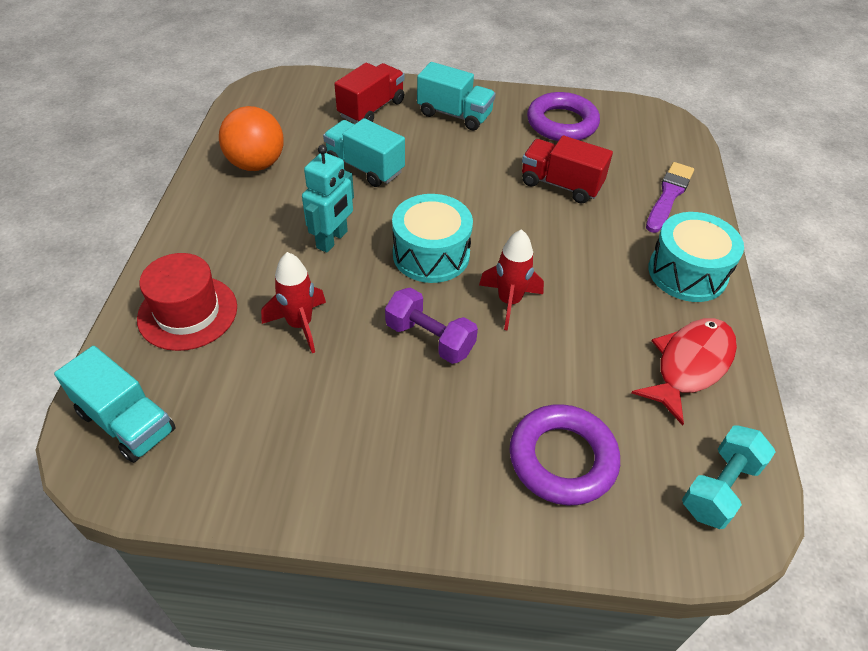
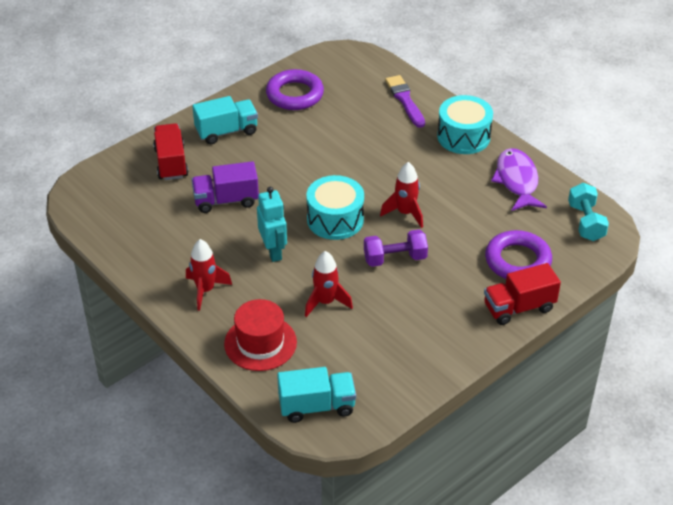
camera: 45 degrees left, 5 degrees down
(226, 228) = (205, 290): none -> red rocket
(256, 164) = (159, 245): orange ball -> none
(365, 167) = (226, 200): turquoise truck -> purple truck
(560, 185) = (345, 133): red truck -> red truck (519, 307)
(689, 365) = (517, 181): red fish -> purple fish

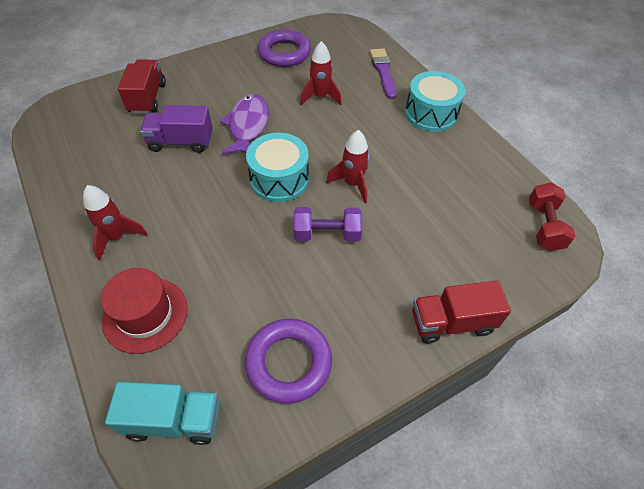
camera: 10 degrees right, 10 degrees up
(226, 131) = (210, 77): turquoise truck -> none
(273, 251) = (204, 204): turquoise robot -> none
(325, 302) = (236, 274): red rocket -> red rocket (320, 97)
(517, 181) = (476, 167): purple fish -> purple fish (248, 126)
(517, 261) = (461, 260): purple ring -> purple ring (289, 362)
(585, 222) = (544, 226): turquoise dumbbell -> red dumbbell

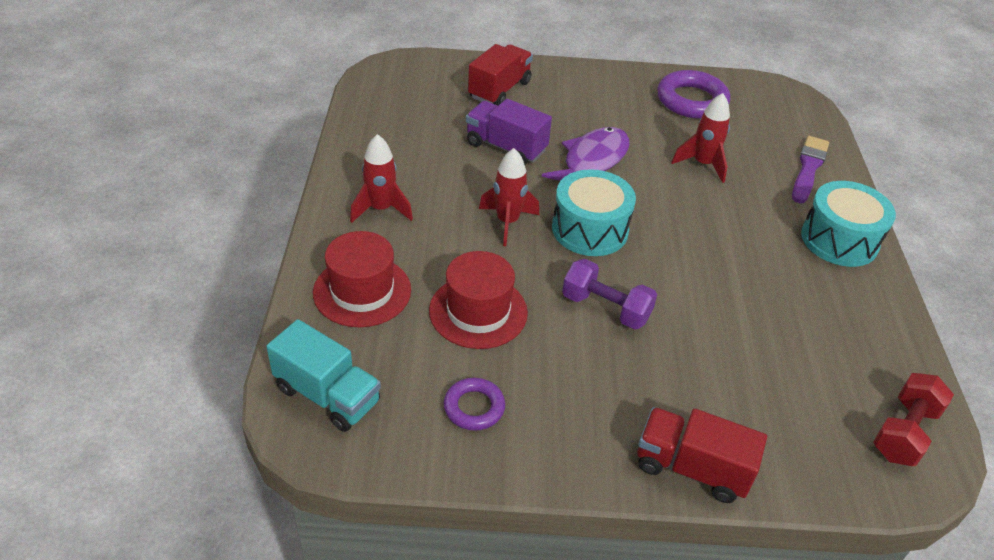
camera: 30 degrees right, 10 degrees down
(243, 284) = (478, 311): none -> red hat
(289, 362) = (474, 407): purple ring -> purple ring, size x0.58
(352, 184) = (675, 272): red rocket -> red rocket (507, 222)

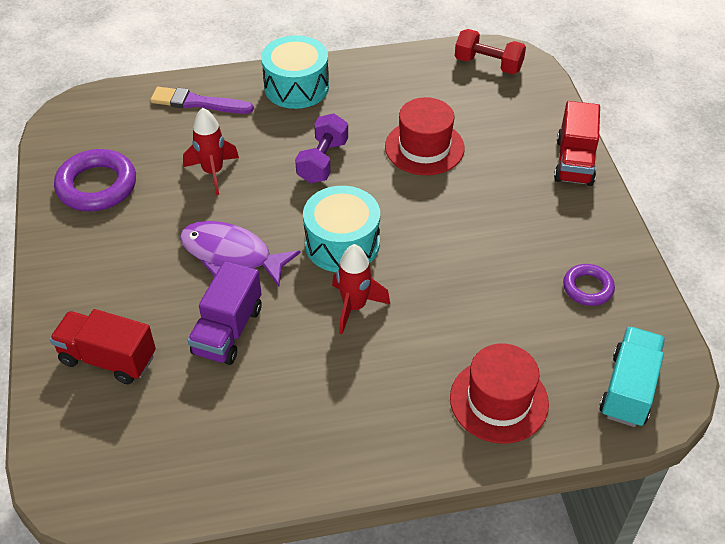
camera: 100 degrees left, 5 degrees up
(381, 209) = (373, 419): red rocket -> none
(478, 311) = (484, 306): red hat -> red hat (424, 147)
(605, 308) = (441, 221): purple dumbbell -> purple dumbbell (323, 161)

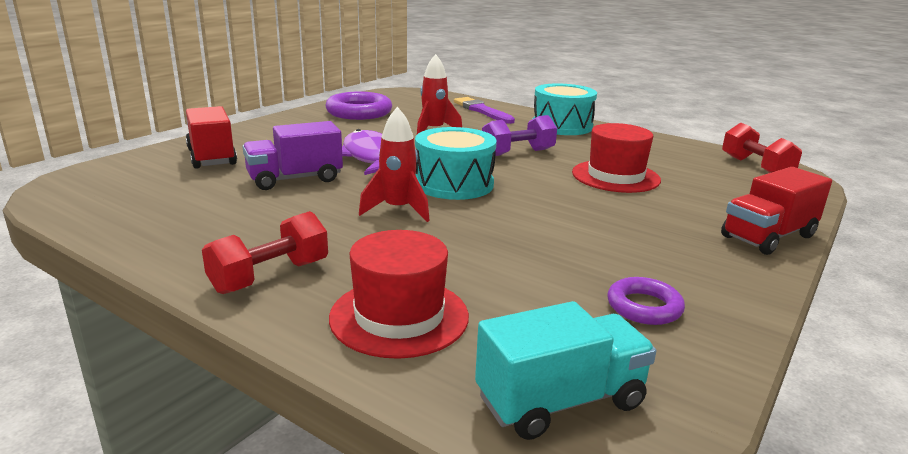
camera: 45 degrees right, 25 degrees down
(390, 435) = (270, 276): none -> red dumbbell

